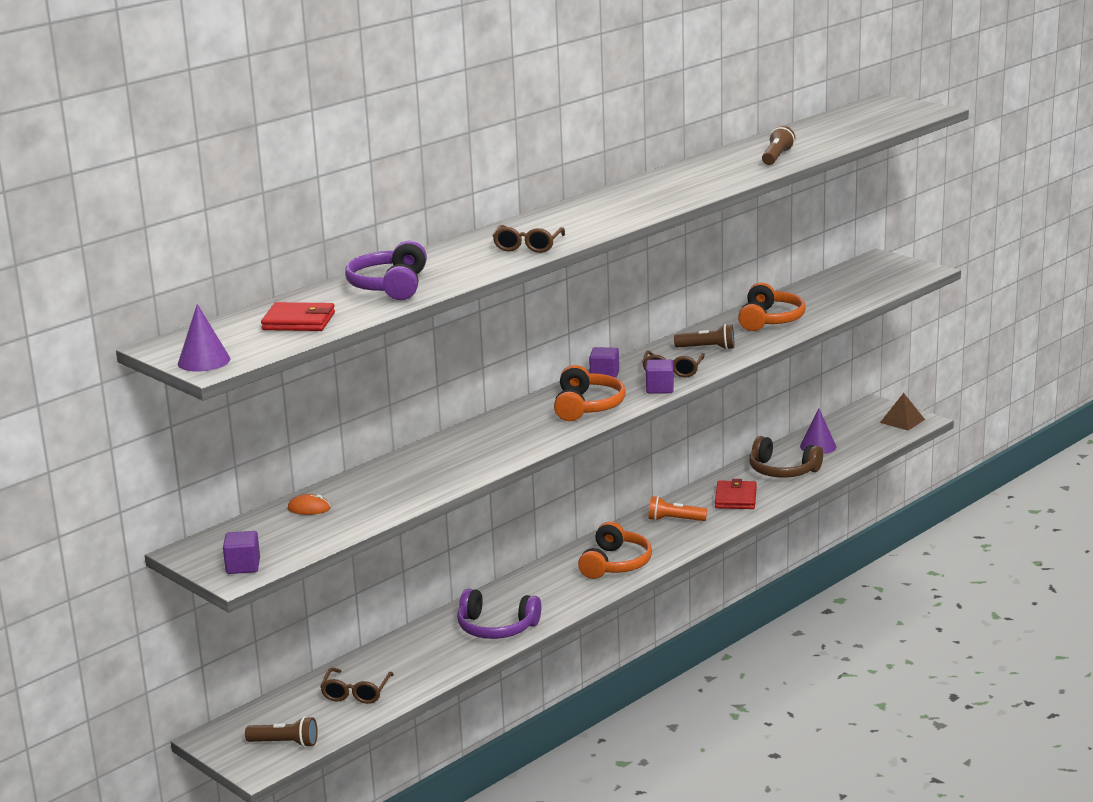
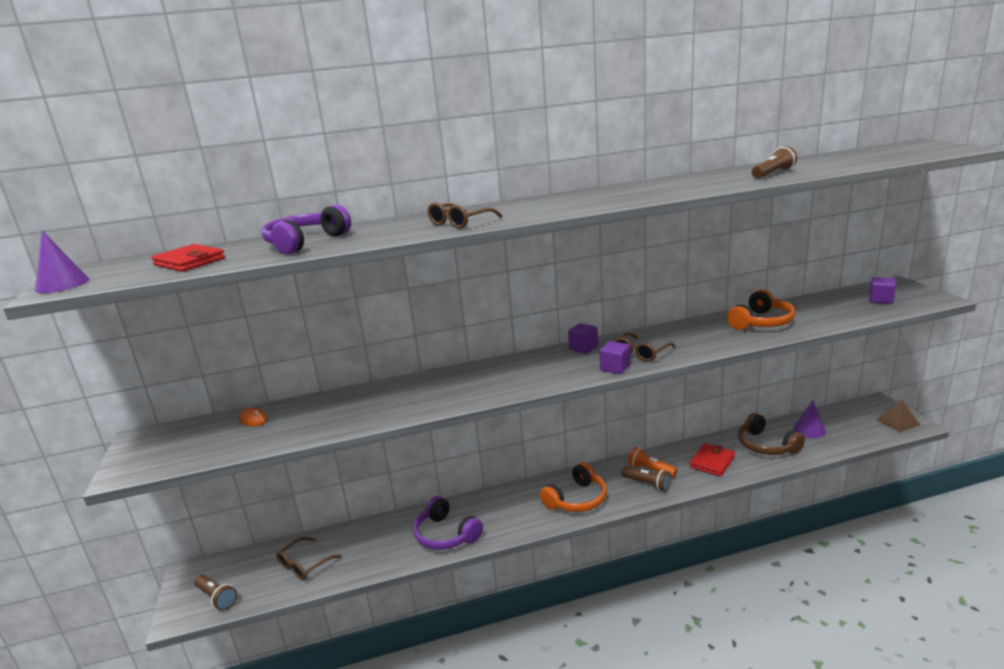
camera: 30 degrees right, 0 degrees up
(243, 566) = (141, 463): purple cube -> purple cube (880, 299)
(587, 406) = (543, 372): orange headphones -> none
(707, 348) = (687, 338): brown flashlight -> brown flashlight (647, 484)

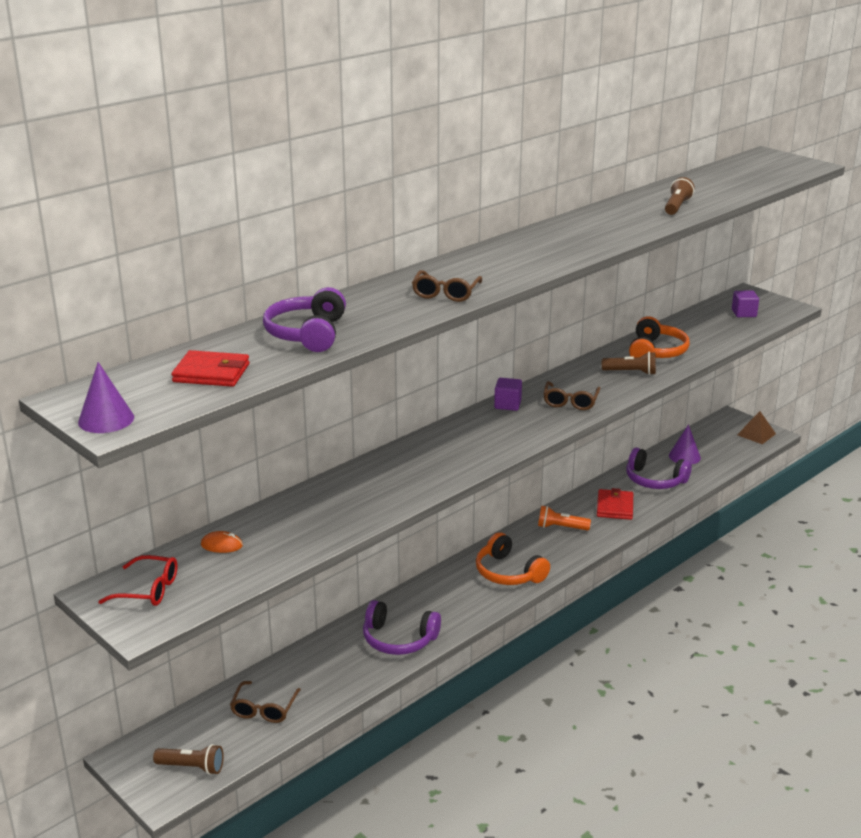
camera: 30 degrees left, 5 degrees up
(167, 443) = (148, 590): none -> red glasses
(577, 499) = (508, 572): orange headphones -> orange headphones turned 120 degrees clockwise
(615, 368) = (559, 421): purple cube -> none
(647, 484) = (567, 542): brown flashlight -> brown flashlight (631, 372)
(766, 445) = (654, 480): brown headphones -> purple headphones

